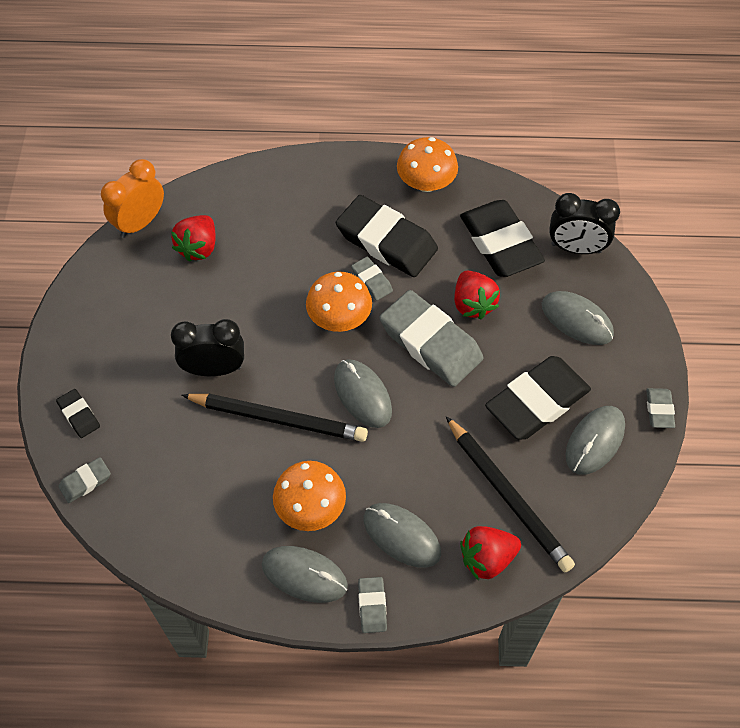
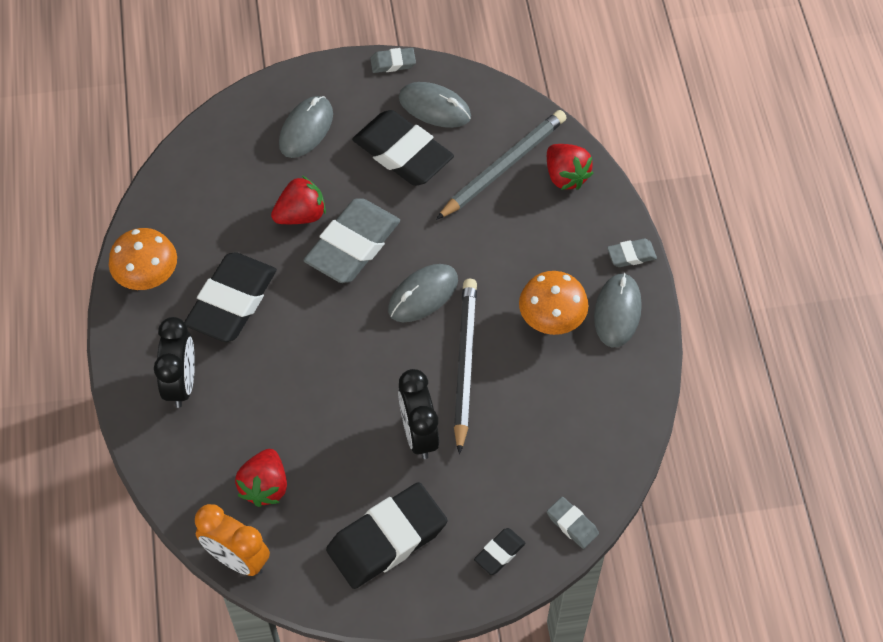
camera: 100 degrees left, 0 degrees up
(198, 248) = (265, 486): red strawberry -> red strawberry turned 90 degrees clockwise
(339, 318) = (336, 330): orange mushroom -> none
(371, 281) = (285, 308): grey eraser -> none
(401, 536) = (561, 242): grey mouse -> none
(500, 243) = (221, 199): black eraser -> black eraser (387, 539)
(508, 496) = (503, 166): black pencil -> grey pencil
(576, 248) = (219, 135): black clock -> black clock (181, 383)

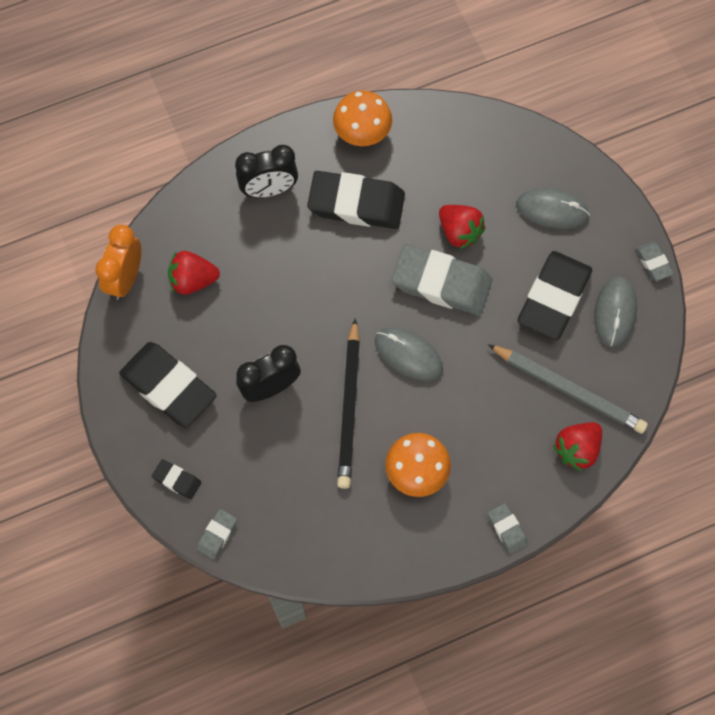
camera: 75 degrees right, 10 degrees up
(464, 363) = (349, 407): black pencil -> black pencil turned 105 degrees clockwise
(617, 312) = (441, 529): grey mouse -> none

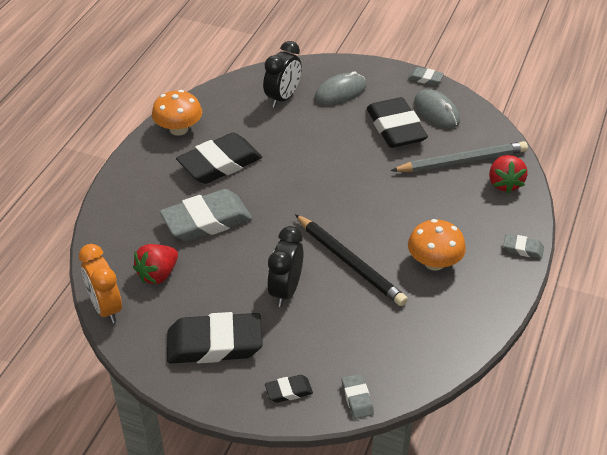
camera: 45 degrees left, 25 degrees down
(269, 190) = (152, 194): black clock -> black clock (283, 98)
(408, 355) = (350, 211): grey mouse -> none
(441, 283) = (323, 165): grey eraser -> grey eraser (206, 221)
(459, 232) = (301, 135): red strawberry -> none

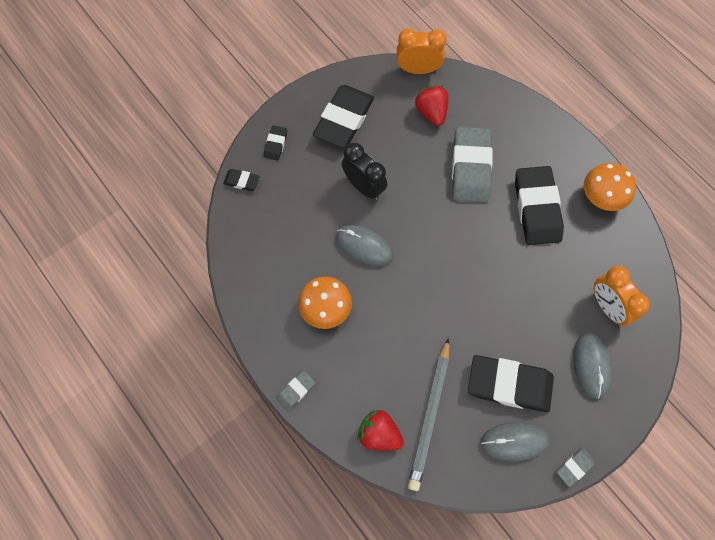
camera: 120 degrees right, 25 degrees up
(283, 98) = (607, 306): black clock -> orange clock
(350, 262) = (364, 246): black pencil -> grey mouse
(357, 398) = (242, 181): grey eraser -> black eraser

